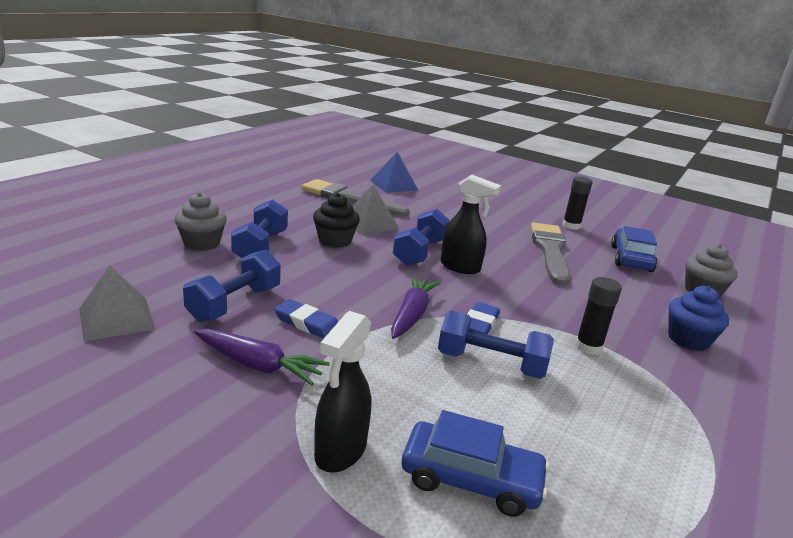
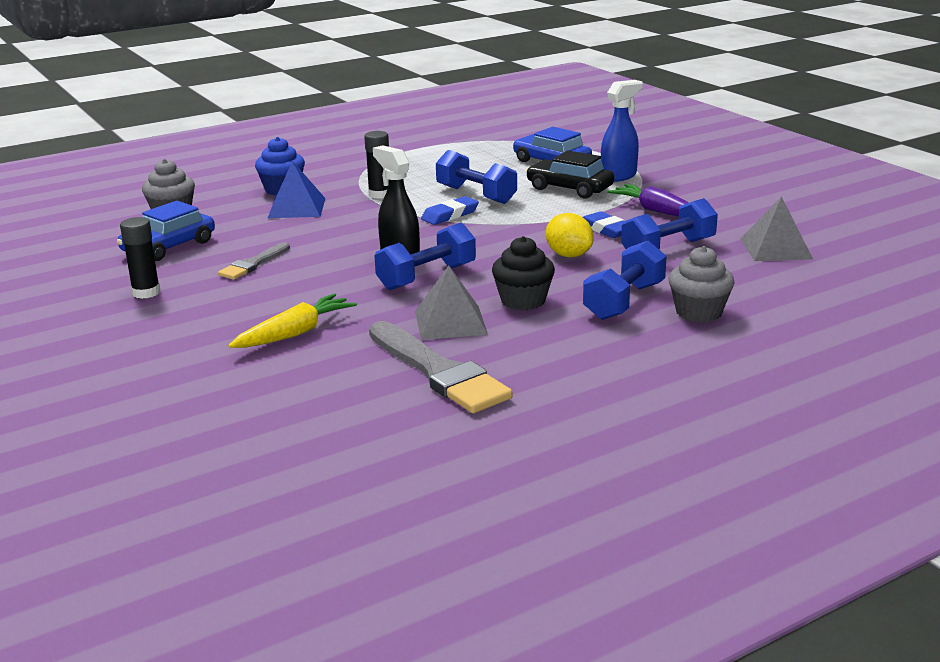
camera: 150 degrees left, 0 degrees up
(326, 285) = (568, 255): none -> yellow lemon
(340, 451) = (619, 176): black spray bottle -> blue spray bottle
(392, 399) = (569, 188): none -> black car
(394, 185) = (315, 402): blue pyramid -> blue pyramid (296, 208)
(412, 315) = (505, 226): purple carrot -> none
(449, 211) = (295, 333): none -> yellow carrot
(550, 251) = (253, 264): grey brush -> grey brush, size x0.54

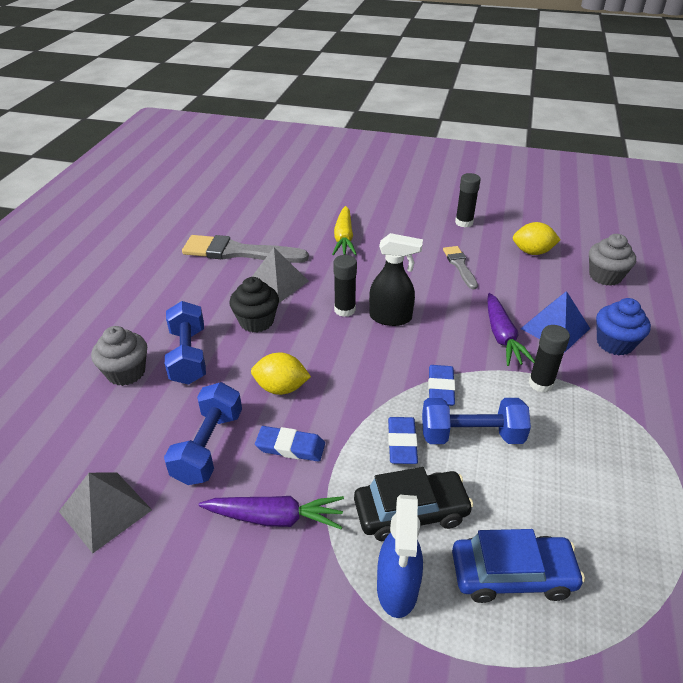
camera: 135 degrees right, 15 degrees up
(169, 247) = (532, 252): blue car -> yellow lemon
(344, 218) = (502, 336): none -> purple carrot
(426, 277) = (345, 310): blue dumbbell -> black glue stick
(527, 207) = (402, 443): none -> blue eraser

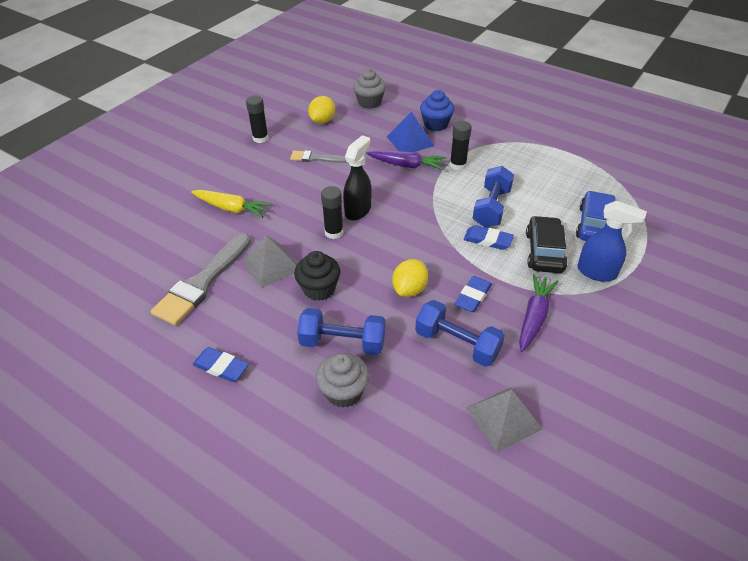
camera: 70 degrees left, 5 degrees up
(441, 388) = (444, 208): blue eraser -> blue eraser (221, 367)

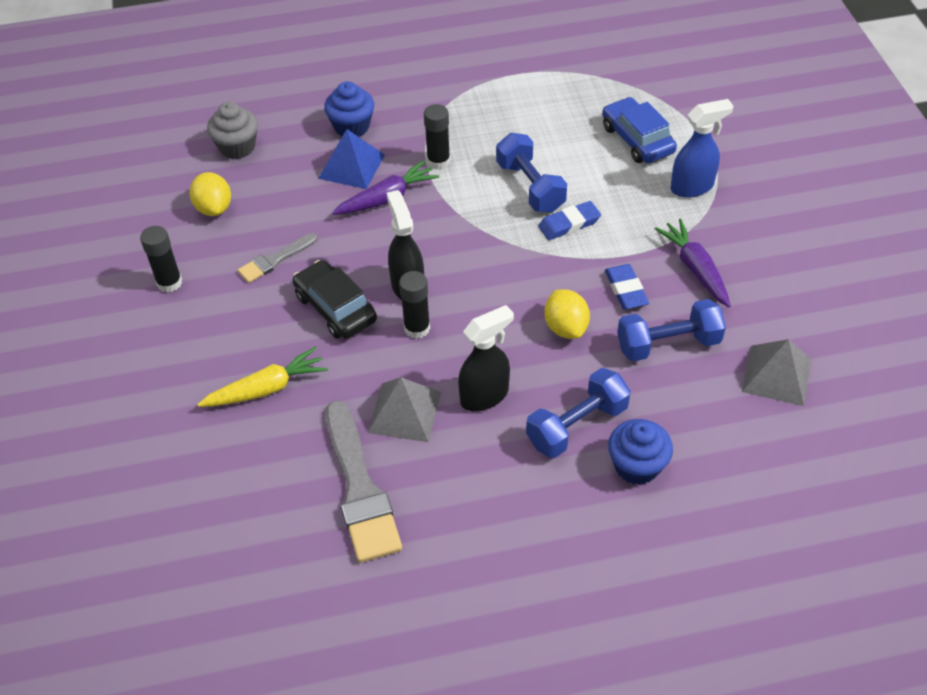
camera: 45 degrees left, 5 degrees up
(221, 367) = (503, 544): blue eraser -> none
(319, 289) = (485, 396): black cupcake -> black spray bottle
(343, 392) = (637, 466): grey cupcake -> blue cupcake
(544, 252) = (629, 199): black car -> black car (335, 308)

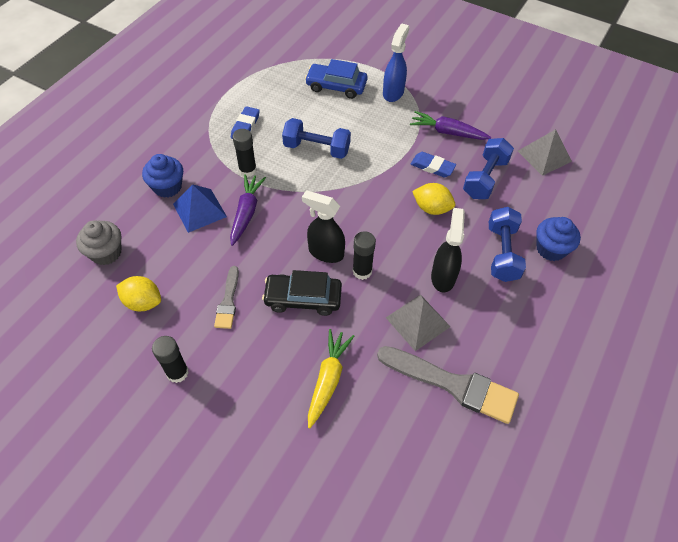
camera: 50 degrees left, 5 degrees up
(569, 224) = (362, 154): blue eraser -> blue eraser (245, 126)

